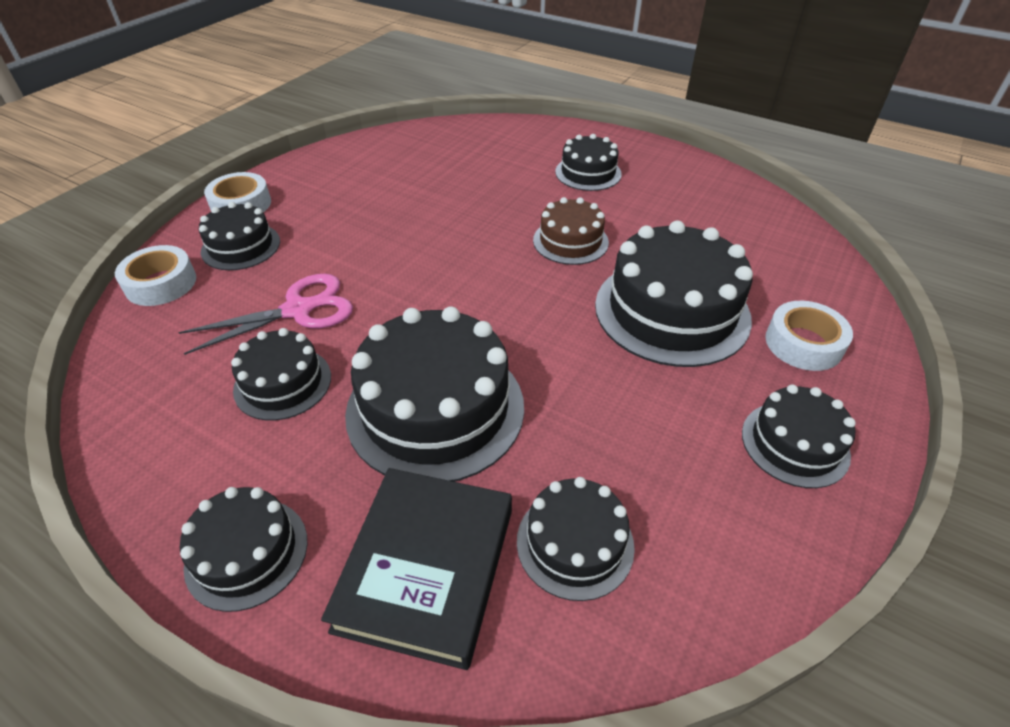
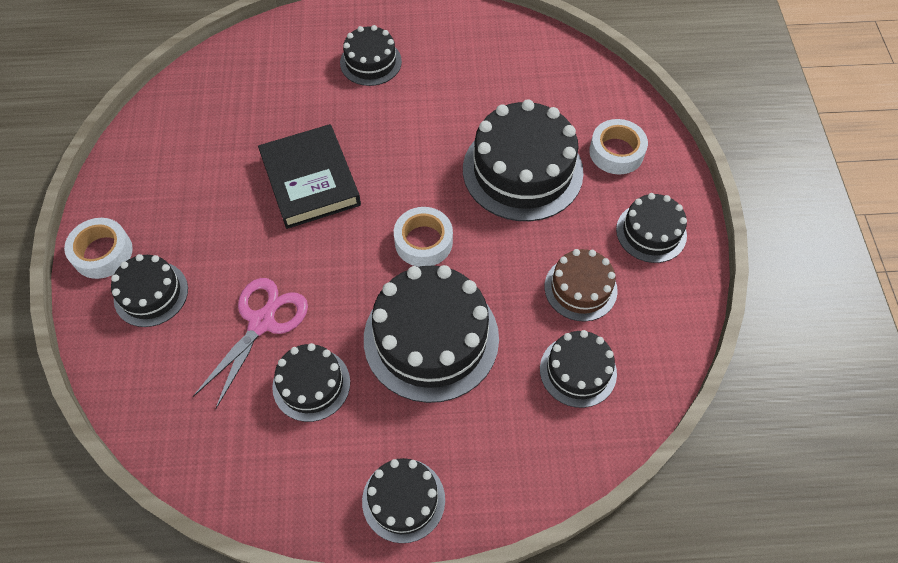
camera: 35 degrees left, 15 degrees up
(161, 283) = (122, 366): white tape -> white tape (423, 241)
(426, 568) = (511, 438): black book -> black book (310, 180)
(570, 241) = (410, 143): brown cake -> brown cake (580, 288)

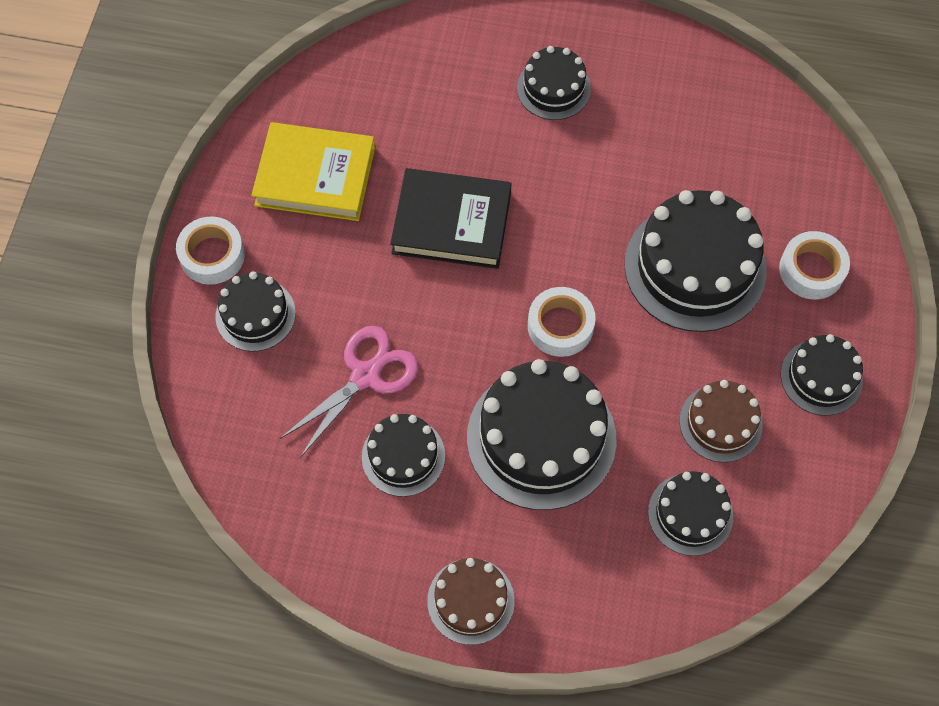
camera: 15 degrees right, 5 degrees up
(184, 169) = (315, 176): none -> yellow book
(310, 180) = (451, 223): black book -> black book turned 75 degrees counterclockwise
(403, 500) = (470, 601): black cake -> brown cake

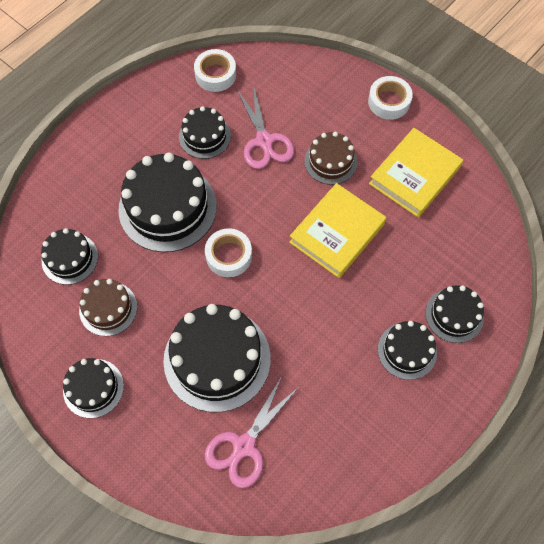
camera: 120 degrees right, 0 degrees up
(255, 314) = (337, 106): black cake -> black cake (454, 315)
(451, 223) = (337, 233): black book -> yellow book
(470, 601) = (106, 129): brown cake -> brown cake (330, 161)
(766, 189) = (244, 446): none -> pink scissors
(811, 270) = (167, 434): white tape -> white tape (215, 74)

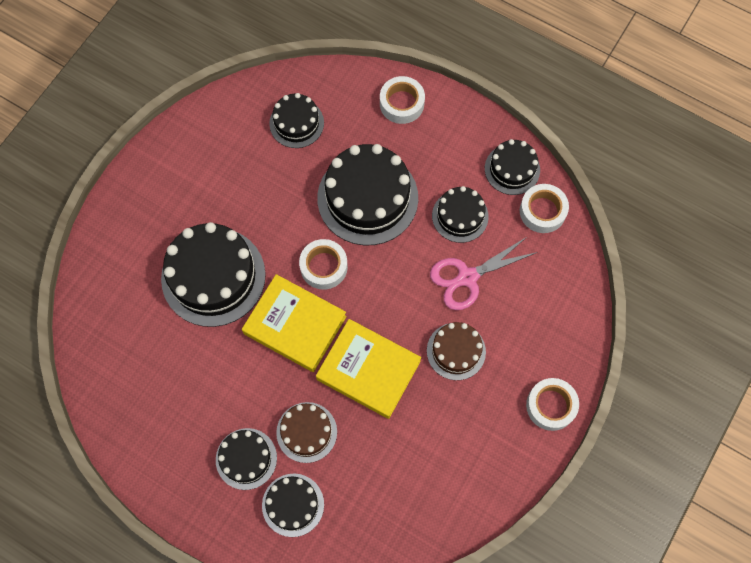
camera: 80 degrees right, 5 degrees up
(77, 163) = (401, 103): none -> white tape
(93, 388) = (172, 175): black cake -> black cake (512, 169)
(108, 308) = (250, 169): brown cake -> brown cake (306, 432)
(244, 446) = (133, 316): pink scissors -> none
(414, 175) = (456, 445): yellow book -> yellow book (295, 325)

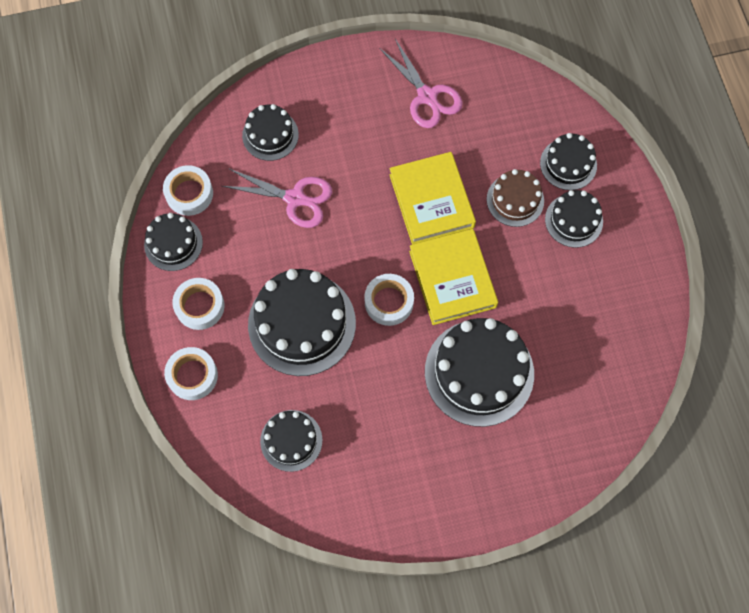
camera: 135 degrees left, 0 degrees up
(456, 351) = (358, 159): brown cake -> none
(459, 455) = (427, 96): none -> pink scissors
(460, 216) = (250, 245): black cake -> black cake (270, 135)
(551, 406) = (334, 71): white tape -> white tape (200, 306)

